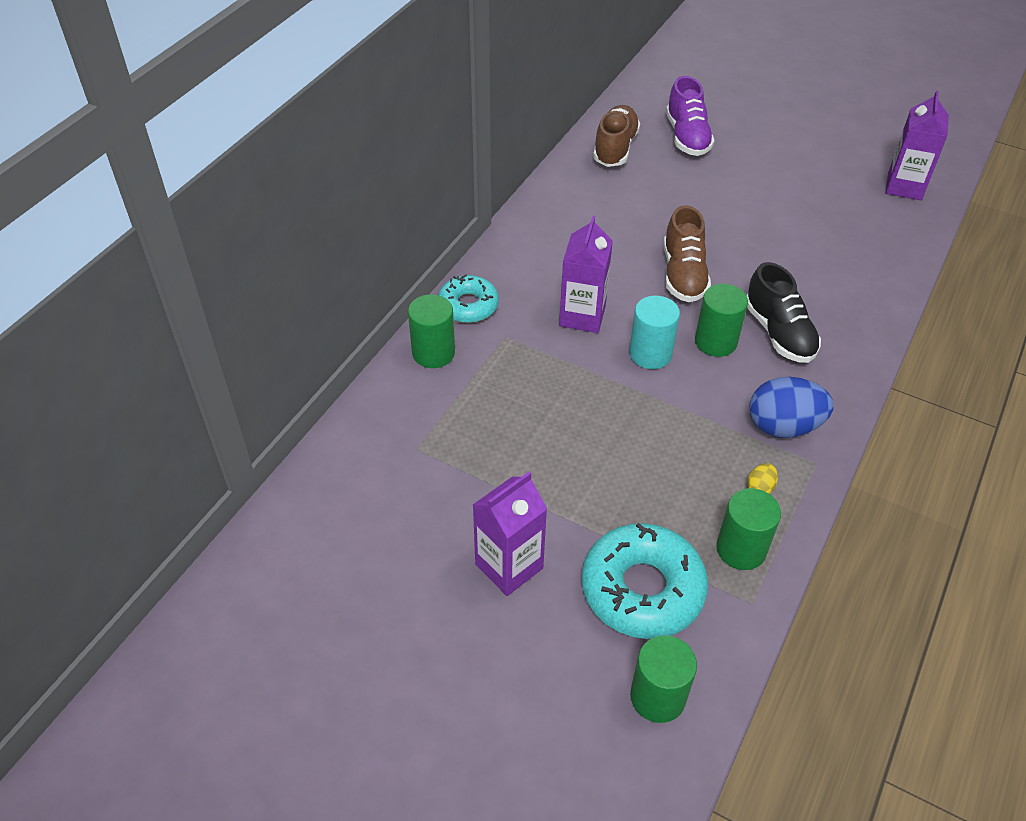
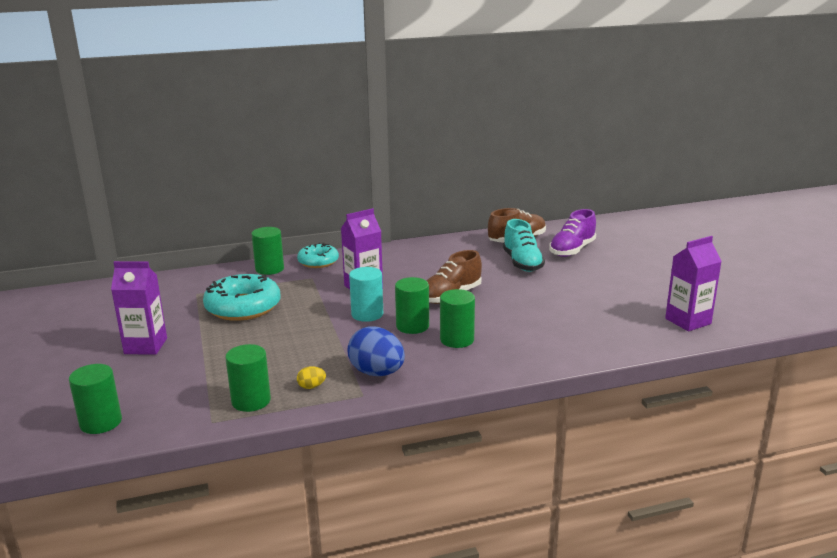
camera: 45 degrees right, 25 degrees down
(642, 589) = (177, 386): turquoise donut -> turquoise donut (243, 307)
(672, 183) = (522, 263): none -> turquoise shoe
(778, 333) = (457, 339): black shoe -> green cylinder

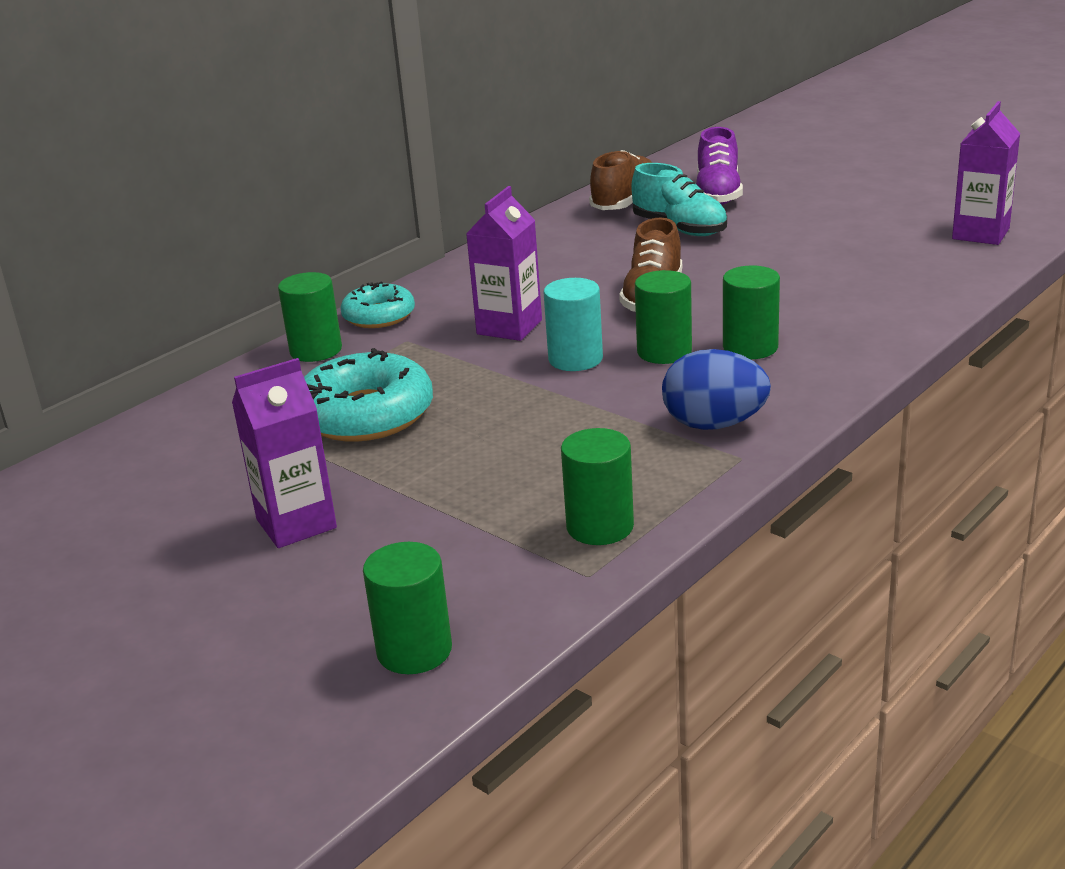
camera: 30 degrees left, 5 degrees up
(311, 386) = (654, 475): yellow egg -> none

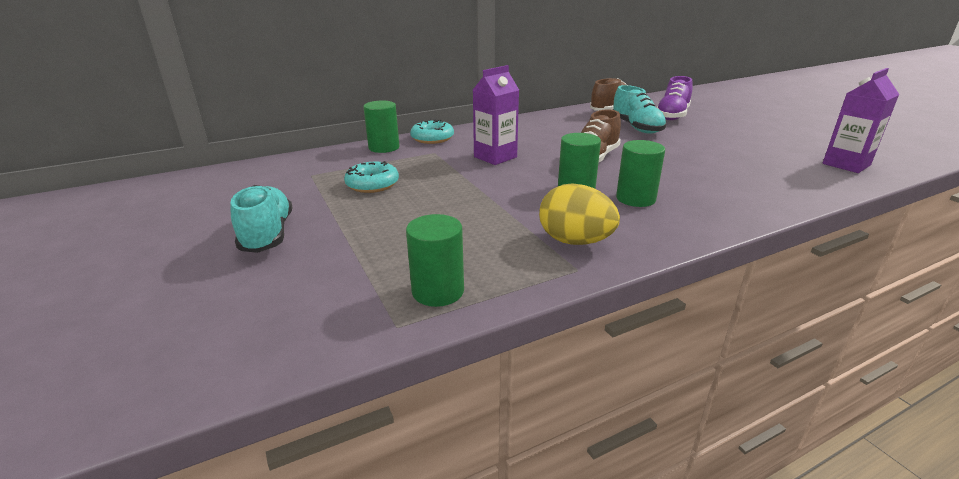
camera: 20 degrees right, 0 degrees up
(296, 524) = (267, 235): purple carton -> turquoise shoe
(366, 414) = (372, 184): turquoise donut -> turquoise donut, size x0.61
(414, 650) = (229, 345): green cylinder -> none
(575, 359) = (517, 181): turquoise cylinder -> none
(714, 424) = (575, 241): blue egg -> yellow egg

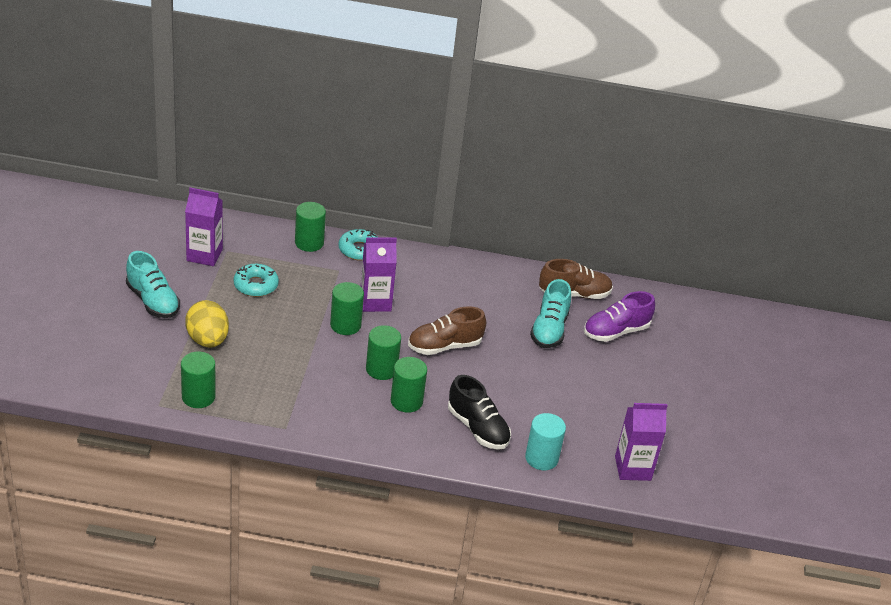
camera: 30 degrees right, 10 degrees up
(267, 235) = (153, 301): turquoise shoe -> turquoise shoe turned 120 degrees clockwise
(289, 184) = (204, 255): none -> purple carton
(496, 177) = (345, 325): none -> green cylinder
(575, 241) = (313, 409): yellow egg -> yellow egg (207, 340)
(718, 190) = (477, 428): none -> black shoe
(794, 185) = (541, 458): none -> turquoise cylinder

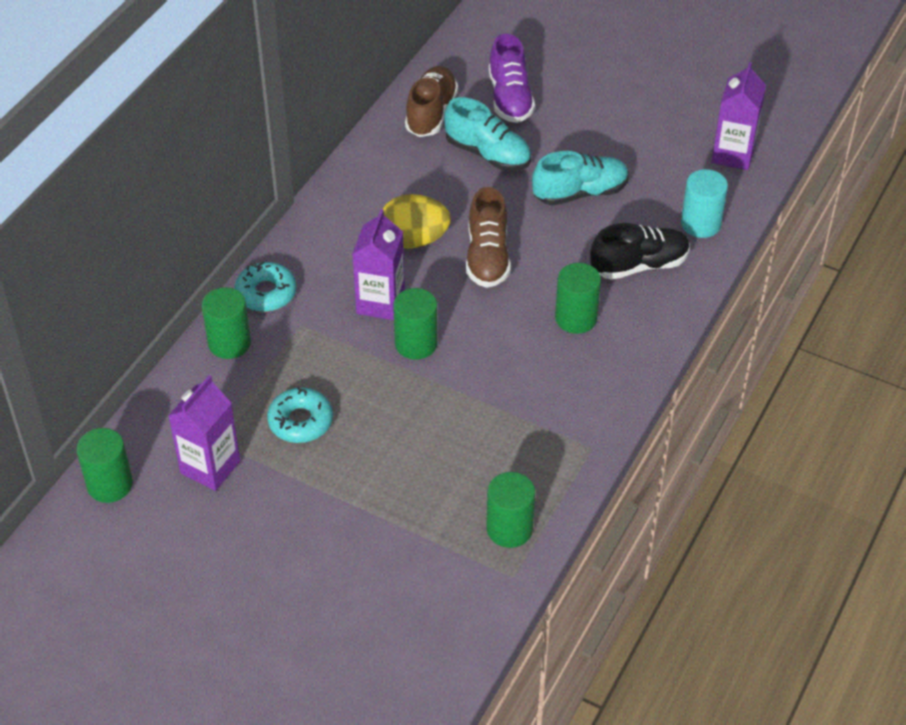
camera: 65 degrees left, 10 degrees up
(153, 301) = (292, 547): turquoise shoe -> turquoise shoe (580, 193)
(207, 340) = (398, 498): yellow egg -> yellow egg (414, 240)
(381, 369) = (511, 328): green cylinder -> green cylinder (110, 484)

